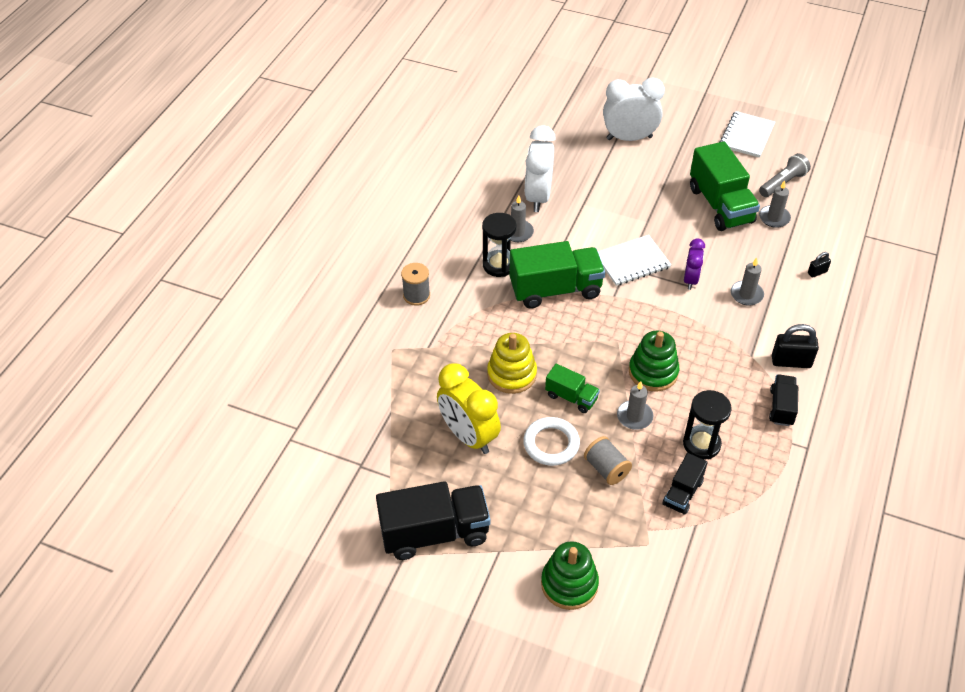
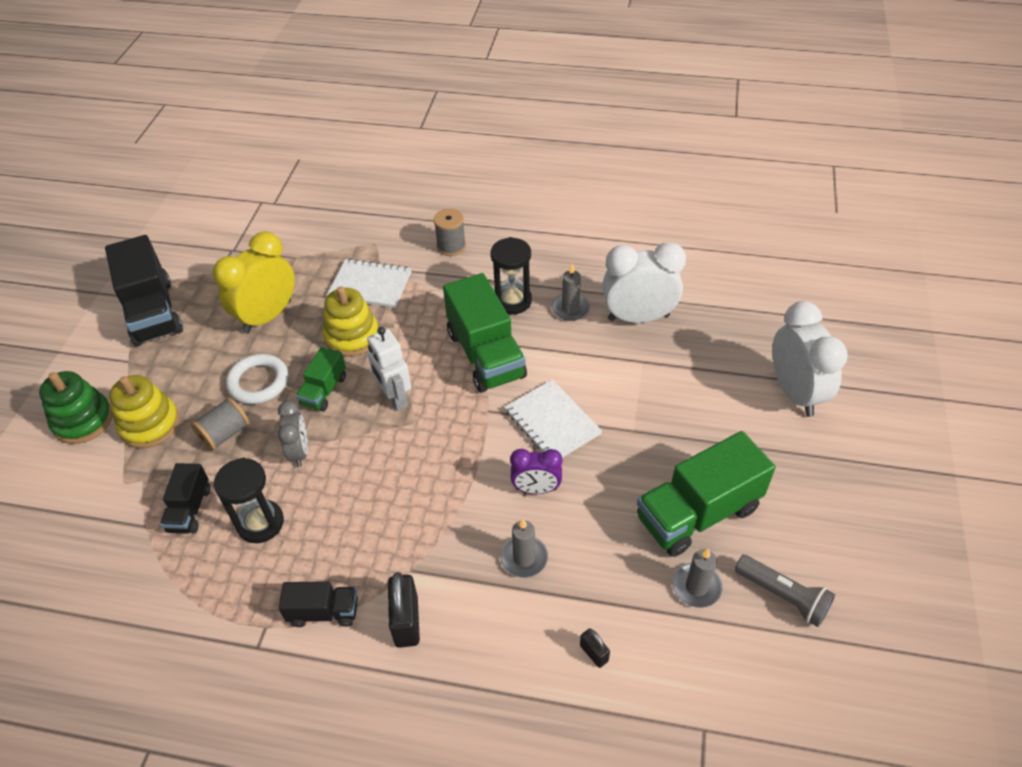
camera: 80 degrees right, 0 degrees up
(585, 527) = (150, 425): none -> yellow stacking toy
(589, 351) = (394, 398): none -> white robot
(634, 416) = (299, 452): grey candle -> grey clock
(653, 372) = (369, 463): green stacking toy -> none
(682, 493) = (190, 509): black truck -> black truck turned 105 degrees counterclockwise
(746, 136) = (876, 538): white notebook -> white notebook (370, 285)

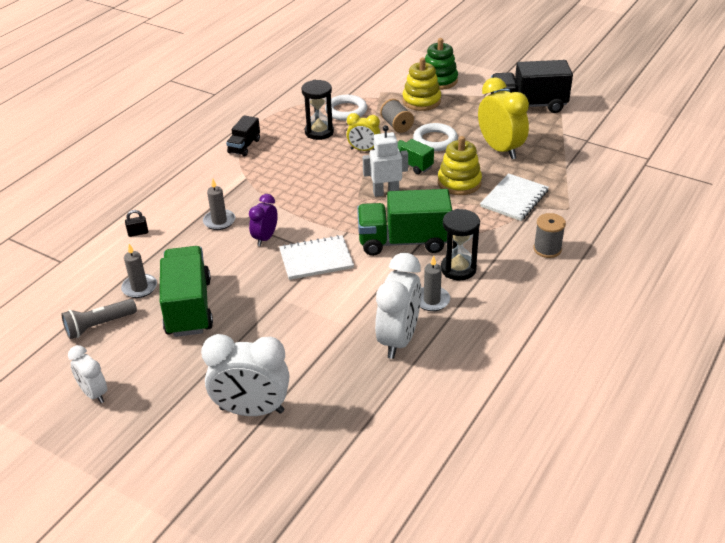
camera: 110 degrees right, 10 degrees down
(190, 509) = (346, 111): black truck -> white ring
(299, 452) = (363, 150): grey clock -> yellow clock
(406, 621) = (215, 172): black padlock -> none
(874, 539) = (94, 393): none -> white clock

